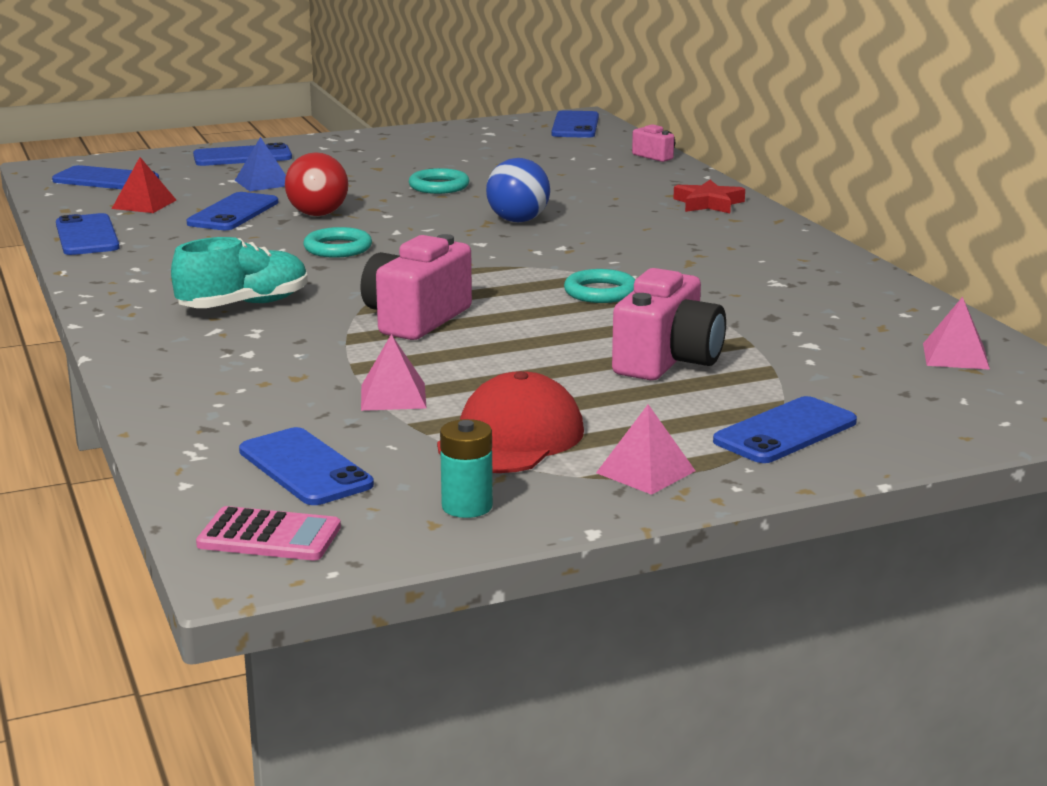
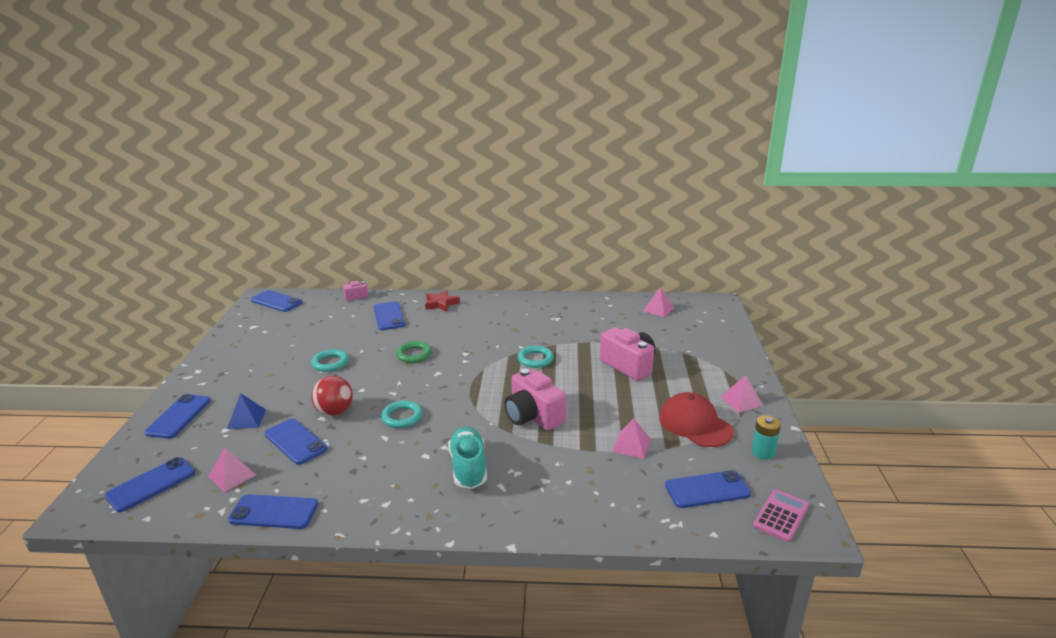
camera: 65 degrees left, 5 degrees up
(144, 204) = (232, 475): red pyramid -> pink pyramid
(518, 221) = (414, 354): blue ball -> green ring
(785, 431) = (714, 361): blue phone -> blue phone (389, 316)

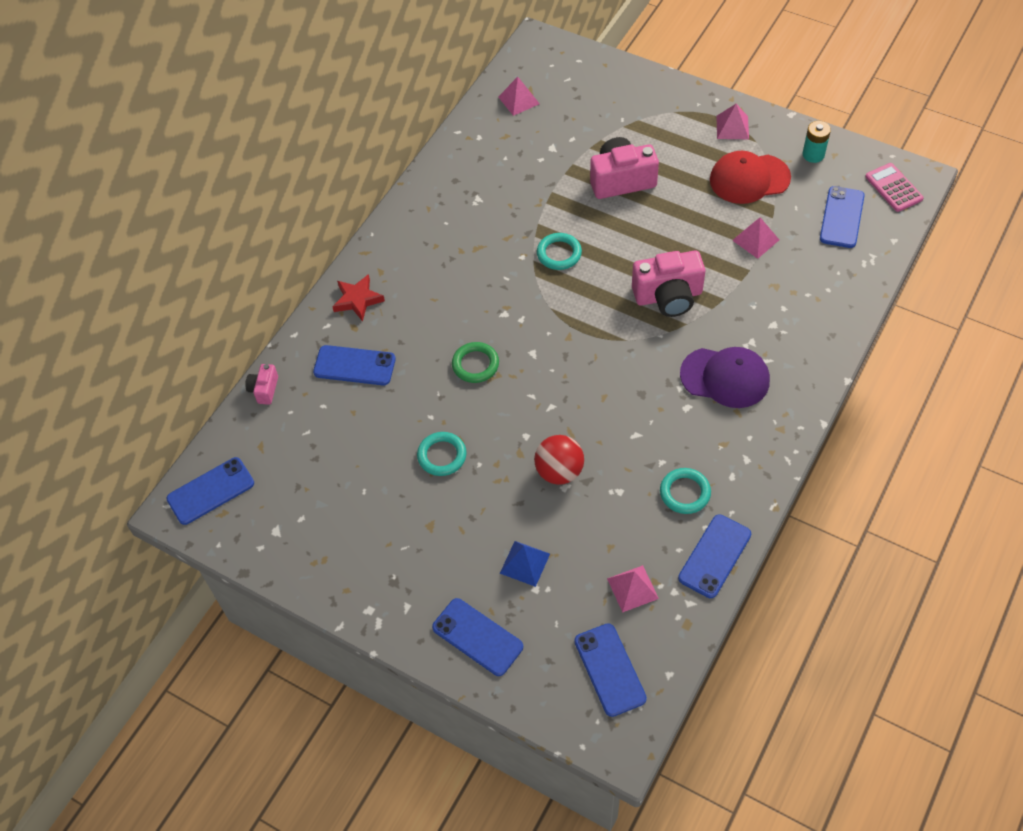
camera: 60 degrees left, 30 degrees up
(295, 442) = (599, 520): blue phone -> none
(402, 417) = (606, 410): turquoise ring -> turquoise ring (685, 493)
(468, 468) = (725, 377): turquoise shoe -> purple cap

